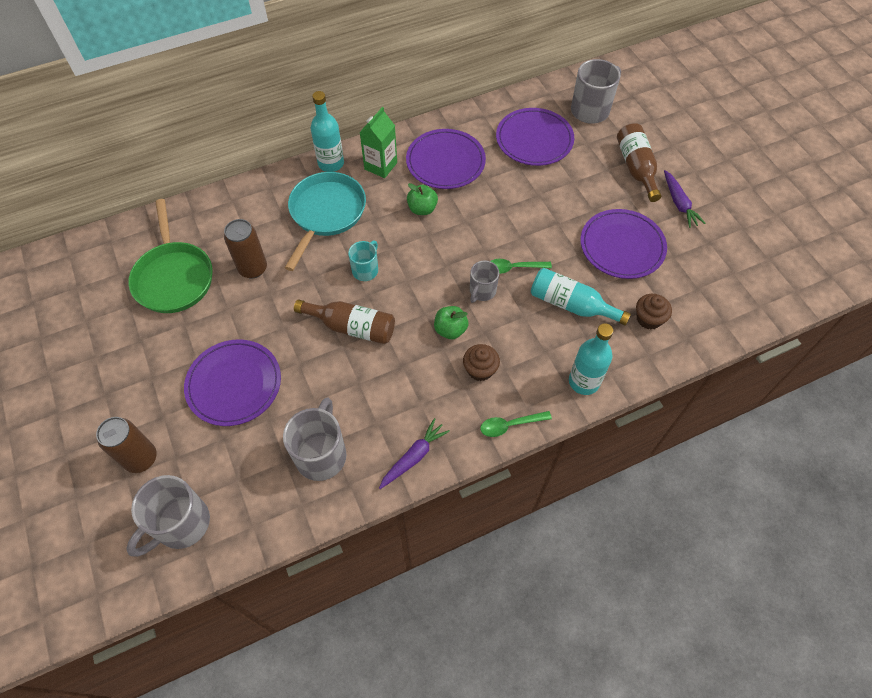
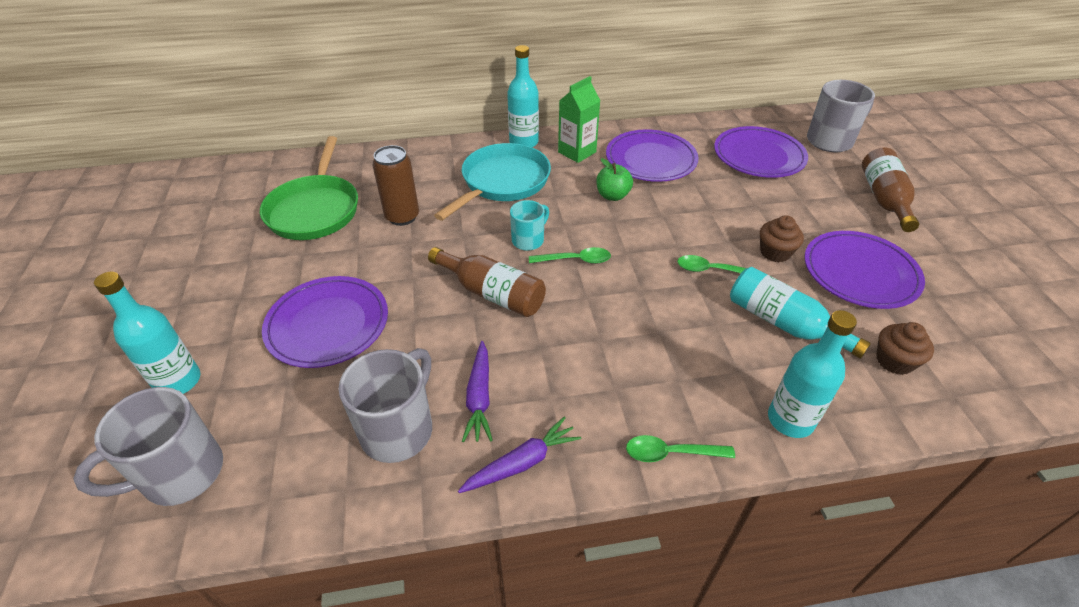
camera: 15 degrees right, 15 degrees down
(141, 458) = (178, 381): brown can -> turquoise bottle
(408, 281) = (575, 260): none -> green spoon
(450, 330) = (614, 320): green apple -> none
(480, 369) = (643, 373): brown cupcake -> brown cupcake (775, 252)
(482, 291) = (665, 287): grey mug -> none
(679, 203) = (941, 242): purple carrot -> purple carrot (479, 397)

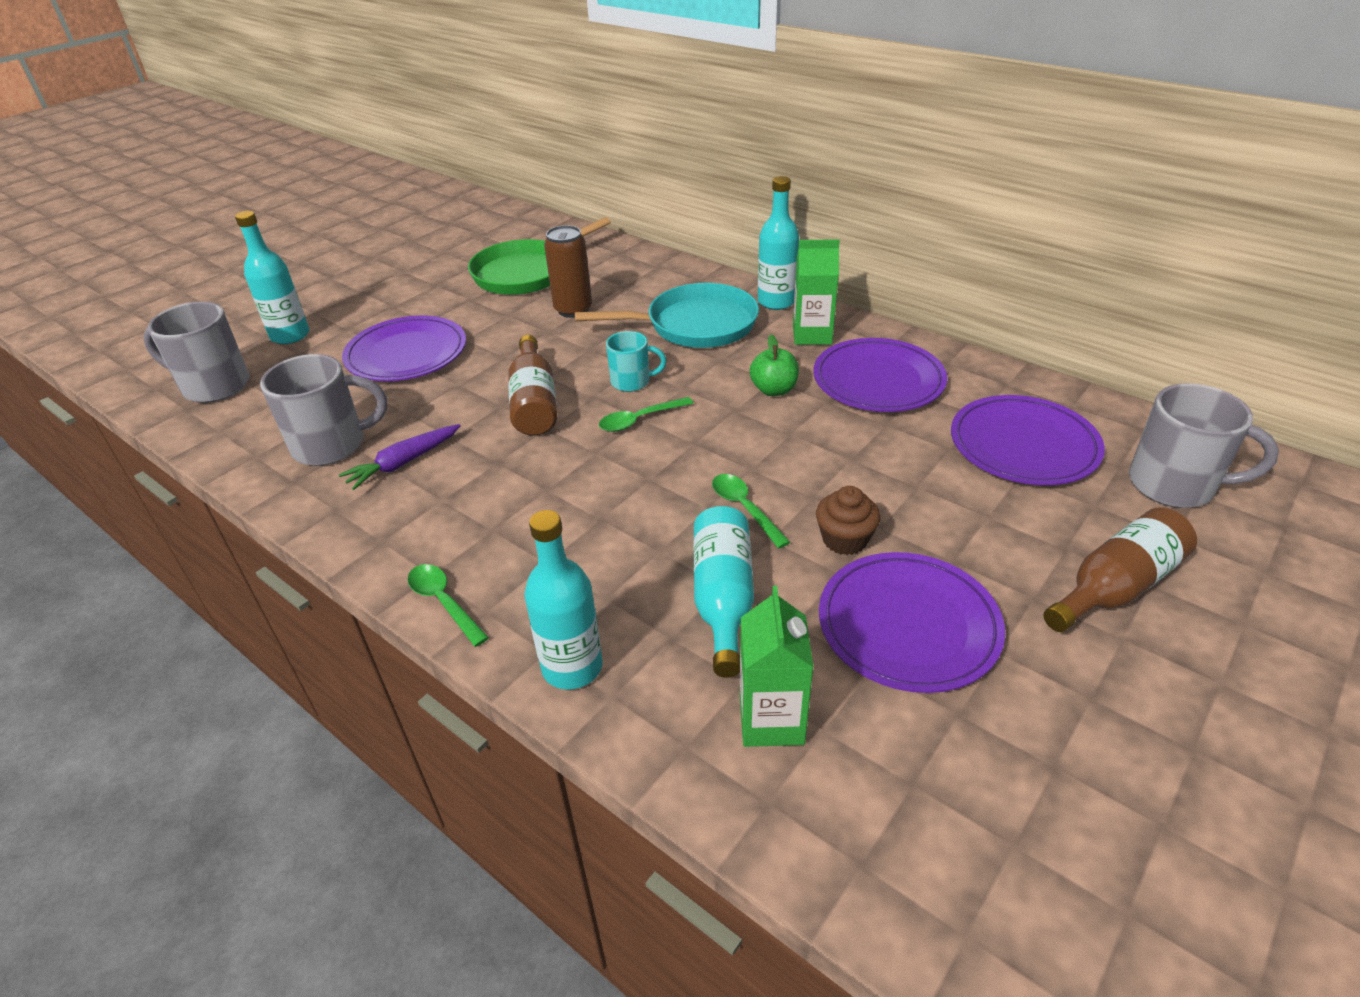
camera: 50 degrees right, 5 degrees down
(522, 462) = (353, 522): purple carrot -> none
(575, 260) = (639, 420): green spoon -> green spoon turned 105 degrees clockwise
(894, 361) = (771, 720): brown cupcake -> green carton

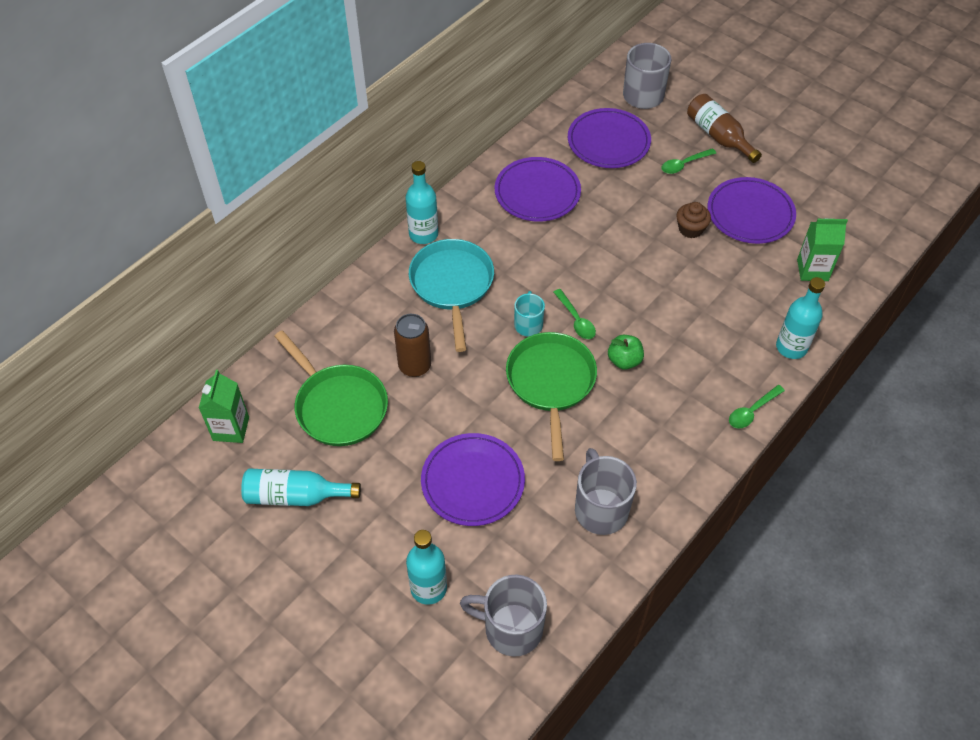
camera: 90 degrees left, 15 degrees up
(214, 386) = (511, 628): grey mug -> grey mug turned 90 degrees clockwise
(403, 463) = (622, 456): purple carrot -> none
(534, 402) = (551, 383): brown bottle -> green pan
(723, 599) = (738, 283): turquoise bottle -> turquoise bottle (296, 496)
(744, 508) = (666, 270): green spoon -> green spoon (684, 164)
(774, 390) = (544, 246): green apple -> green apple (624, 360)
(812, 335) = (475, 219): green carton -> green carton (231, 428)

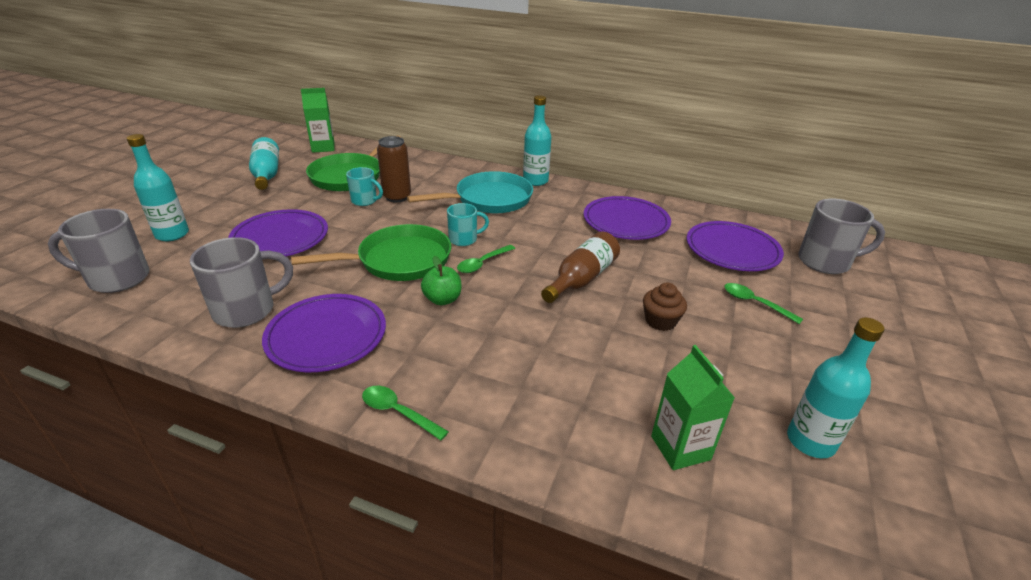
camera: 70 degrees right, 20 degrees down
(413, 397) = (365, 201): none -> turquoise mug
(511, 628) = (117, 278): grey mug -> grey mug turned 90 degrees counterclockwise
(718, 136) = (830, 324): brown bottle -> brown bottle (581, 279)
(750, 213) = (730, 368): purple plate -> purple plate (326, 336)
(791, 347) = (522, 440): turquoise bottle -> turquoise bottle (810, 441)

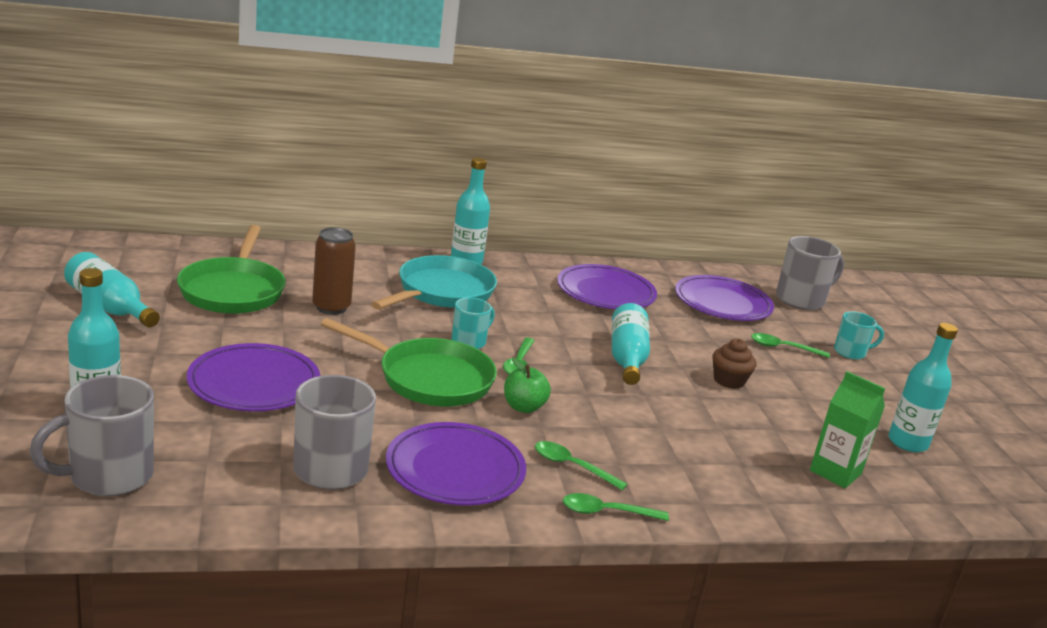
camera: 35 degrees left, 10 degrees down
(323, 147) = (138, 256): green carton -> none
(365, 201) = (298, 319): turquoise mug -> turquoise mug (851, 352)
(399, 260) = (429, 378): green pan -> green pan turned 75 degrees clockwise
(420, 361) = (572, 466): none -> green spoon
(581, 279) = (627, 358): brown bottle -> turquoise bottle

